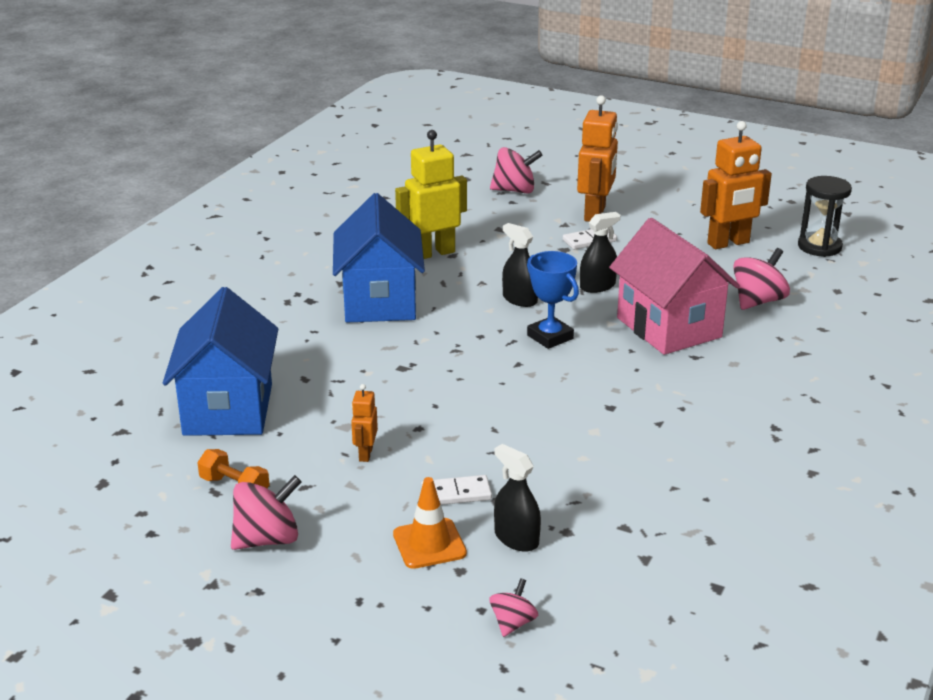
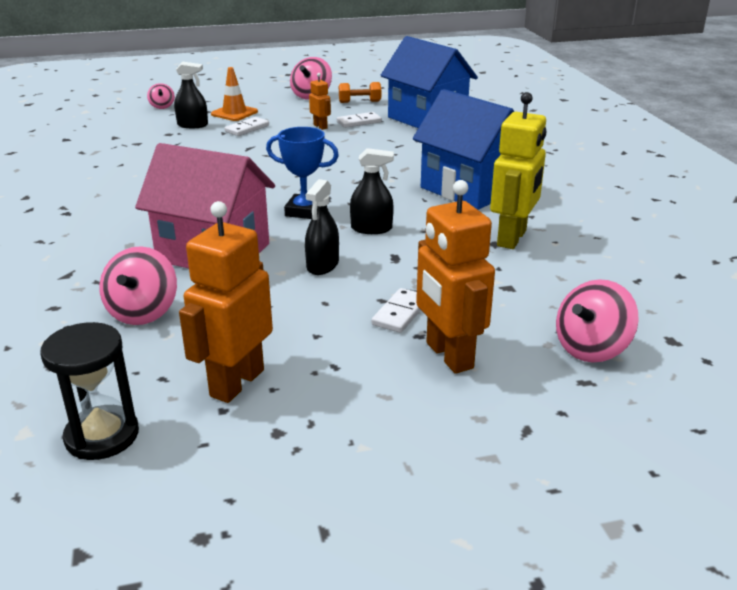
camera: 140 degrees right, 0 degrees up
(309, 441) = (359, 122): none -> white domino

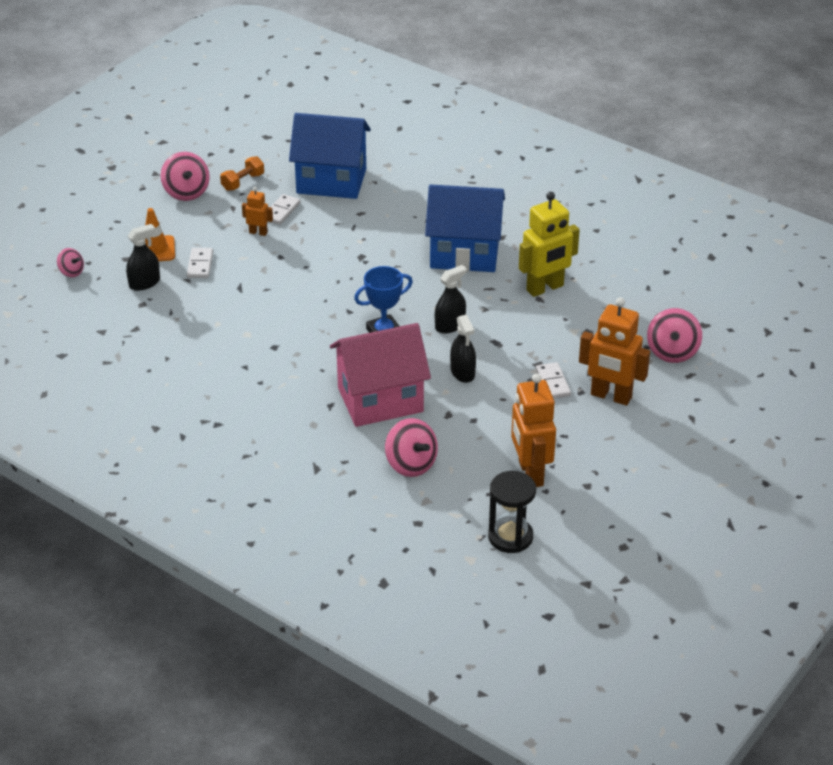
camera: 40 degrees left, 10 degrees up
(512, 238) = (545, 288): yellow robot -> yellow robot turned 75 degrees clockwise

